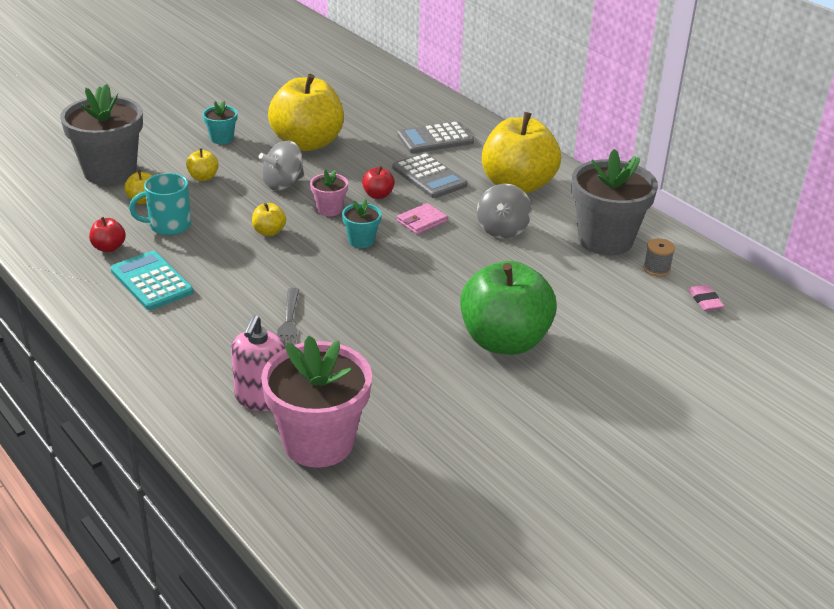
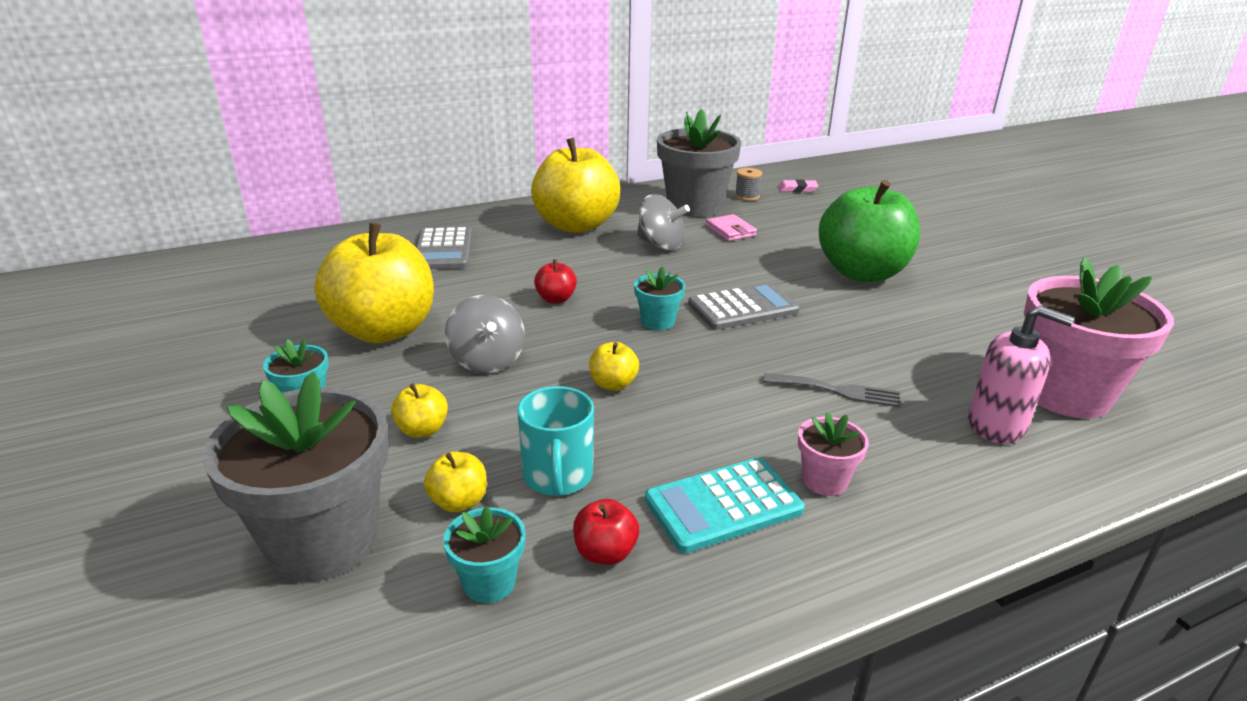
camera: 75 degrees left, 5 degrees down
(85, 219) = (489, 582): none -> turquoise flower pot
(329, 209) = (574, 334): pink flower pot -> pink flower pot (824, 481)
(422, 221) = (628, 281): pink wallet -> pink wallet (730, 231)
(429, 177) = (530, 265): grey calculator -> grey calculator (743, 308)

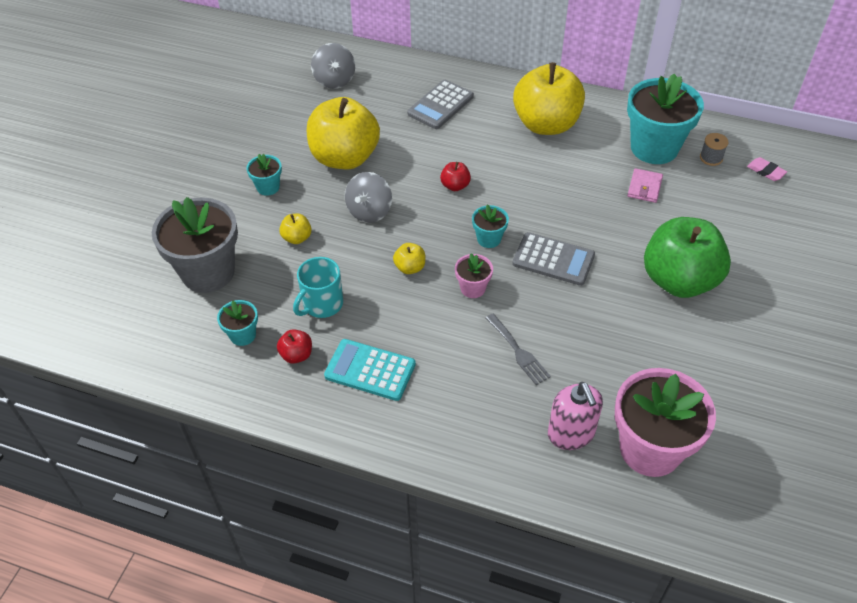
camera: 45 degrees right, 20 degrees up
(459, 502) = (271, 288): yellow apple -> none
(660, 245) = (577, 174): grey spinning top -> grey spinning top (334, 80)
(694, 206) = (654, 148): grey flower pot -> turquoise flower pot
(824, 481) = (432, 393): pink flower pot -> pink flower pot (473, 288)

